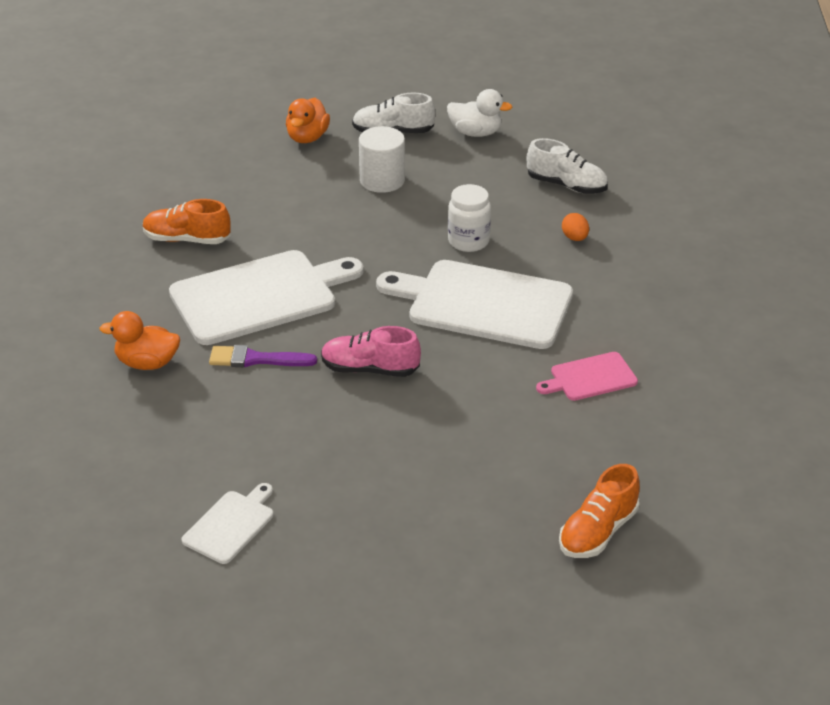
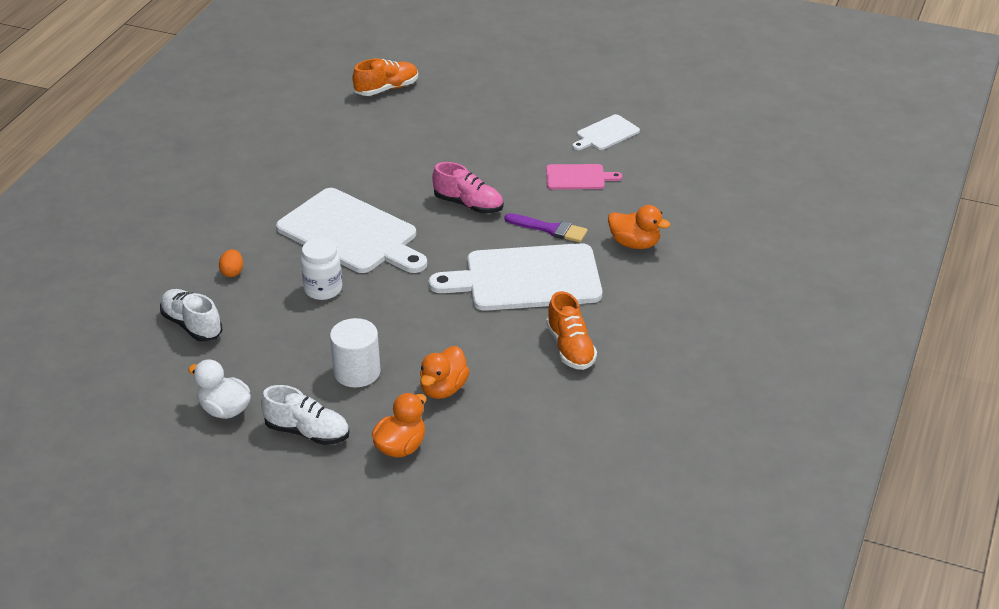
camera: 160 degrees left, 0 degrees up
(187, 239) = (570, 348): orange shoe -> orange shoe turned 45 degrees clockwise
(294, 183) = (443, 389): none -> orange duck
(590, 378) = (317, 167): pink cutting board -> pink cutting board (578, 177)

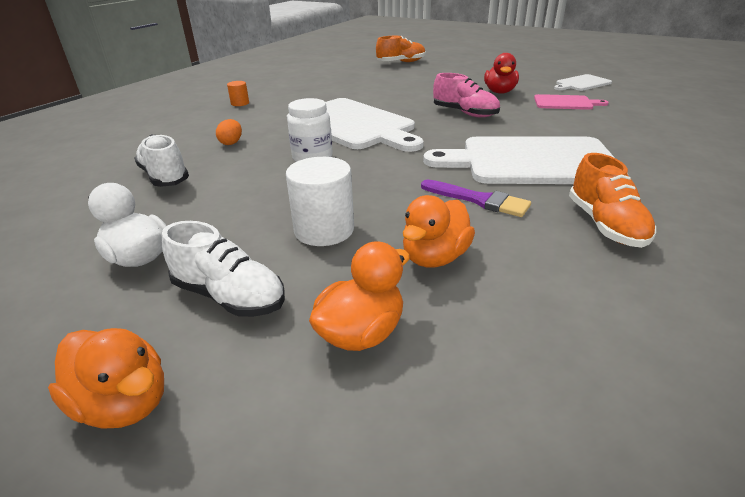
camera: 10 degrees right, 5 degrees down
(208, 199) = (240, 103): none -> orange cylinder
(509, 158) = (499, 92): none -> red duck
(550, 229) = (547, 130): purple brush -> purple brush (479, 200)
(634, 244) = (643, 143): orange duck -> orange duck (124, 403)

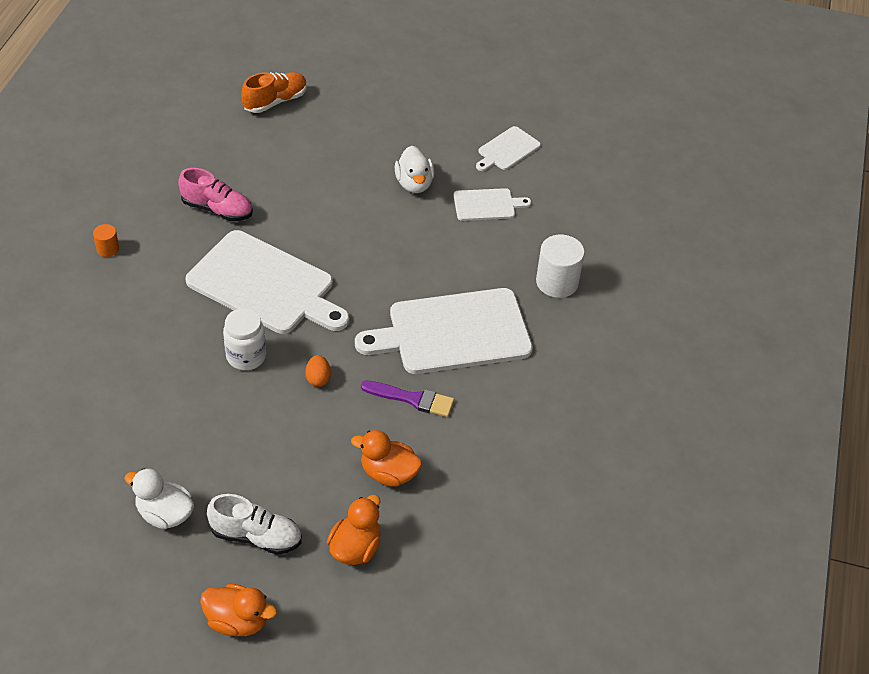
camera: 20 degrees left, 15 degrees up
(165, 177) = (114, 409): white shoe -> none
(231, 143) = (147, 340): orange egg -> orange egg (318, 378)
(324, 230) = (296, 458): white cylinder -> white cylinder (557, 282)
(435, 257) = (388, 473): orange duck -> orange duck turned 90 degrees clockwise
(465, 113) = (381, 243): pink shoe -> pink shoe (217, 209)
(499, 92) = (414, 184): red duck -> white duck
(565, 103) = (487, 205): pink cutting board -> white cutting board
(605, 225) = (509, 415): orange shoe -> none

